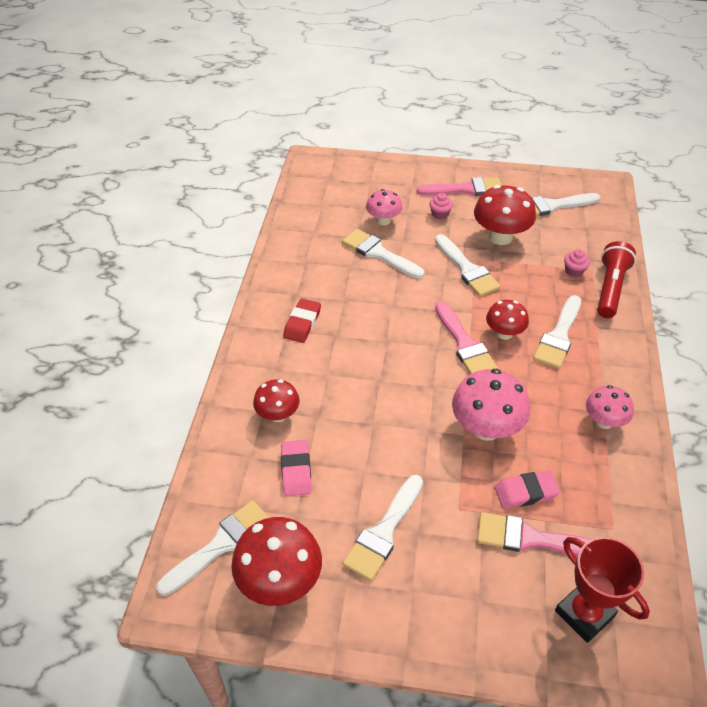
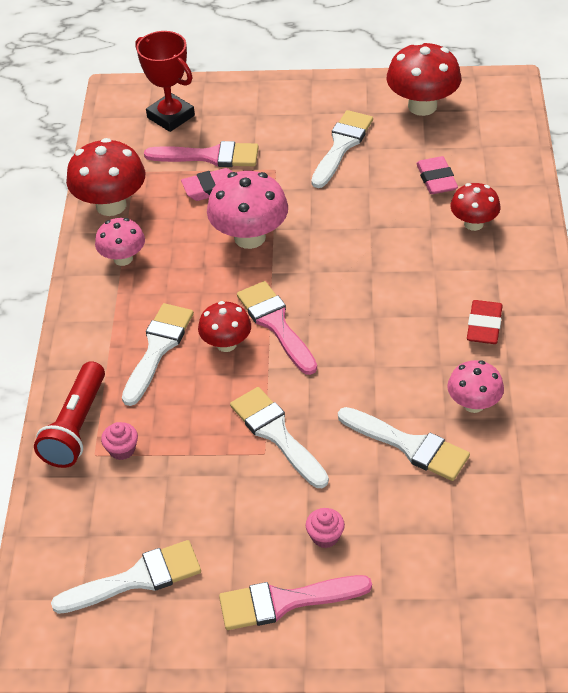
camera: 175 degrees right, 0 degrees up
(221, 544) = (482, 121): white brush -> none
(383, 220) = (415, 511): pink mushroom -> pink mushroom (473, 404)
(500, 237) = (226, 500): red mushroom -> red mushroom (111, 205)

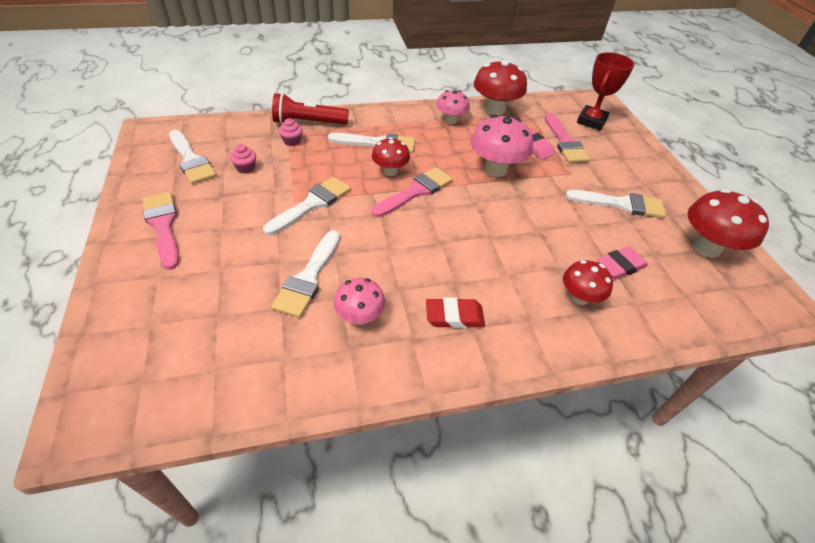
camera: 70 degrees right, 0 degrees up
(325, 536) = (218, 239): pink cupcake -> pink cupcake (246, 168)

